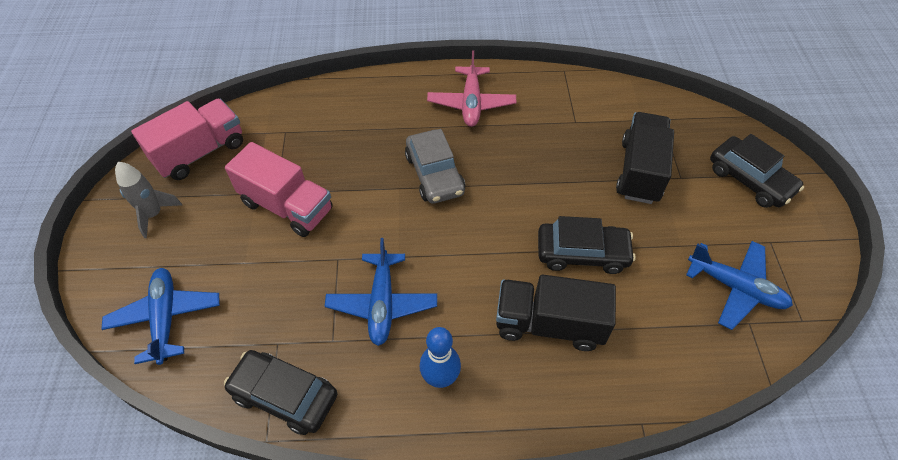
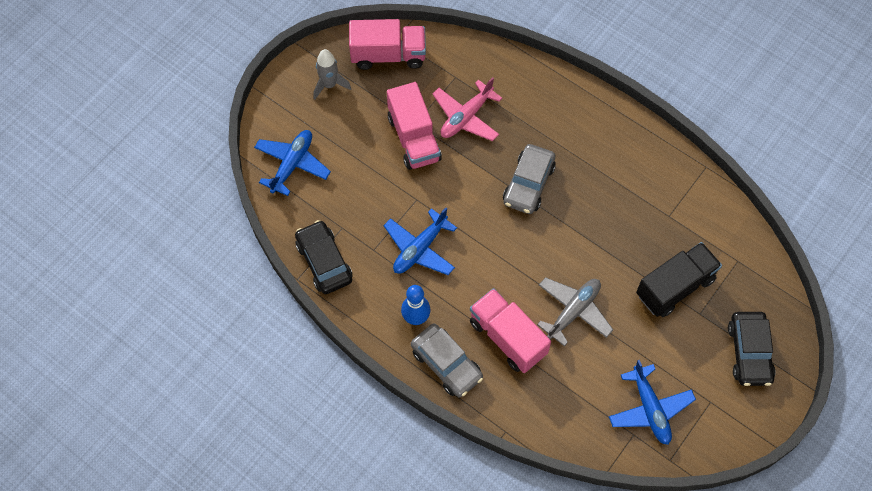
camera: 40 degrees right, 10 degrees up
(471, 103) = (606, 145): pink plane -> pink plane (466, 117)
(516, 401) = (446, 364): none -> grey car
(549, 324) = (507, 337): black truck -> pink truck
(582, 253) = (573, 311): black car -> grey plane

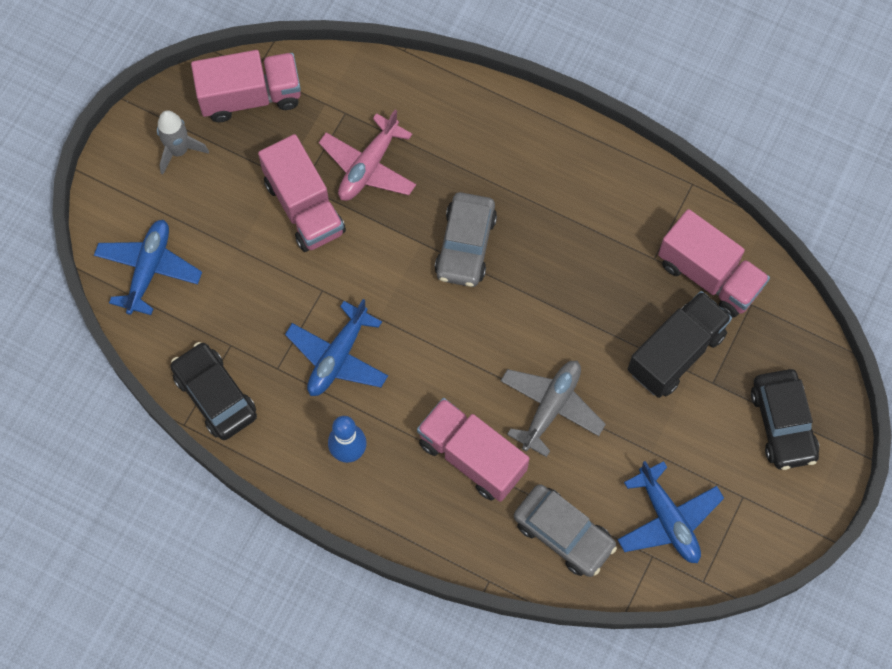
camera: 10 degrees left, 5 degrees up
(446, 364) = (398, 505): grey car -> grey car (563, 534)
(709, 234) = (709, 275): none -> pink truck

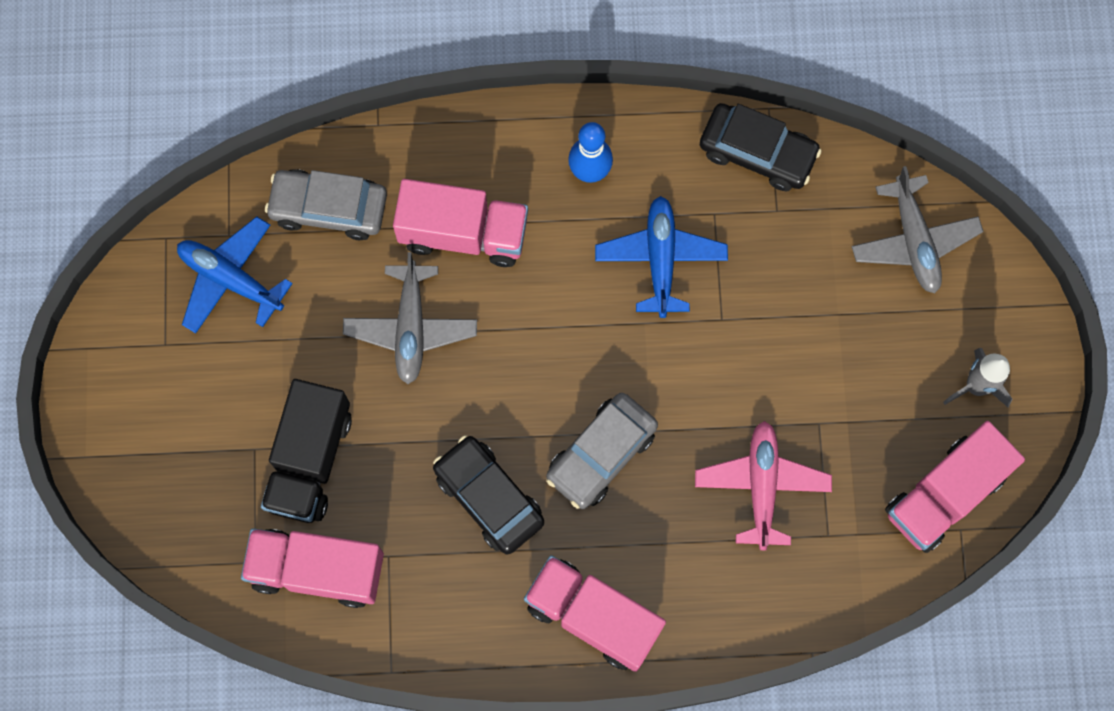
camera: 150 degrees right, 5 degrees up
(149, 269) = (914, 240): blue plane -> grey plane
(304, 207) = (800, 399): pink truck -> pink truck (593, 616)
(465, 245) = (601, 454): grey car -> grey car turned 120 degrees counterclockwise
(783, 423) = (158, 445): black car -> black car (488, 497)

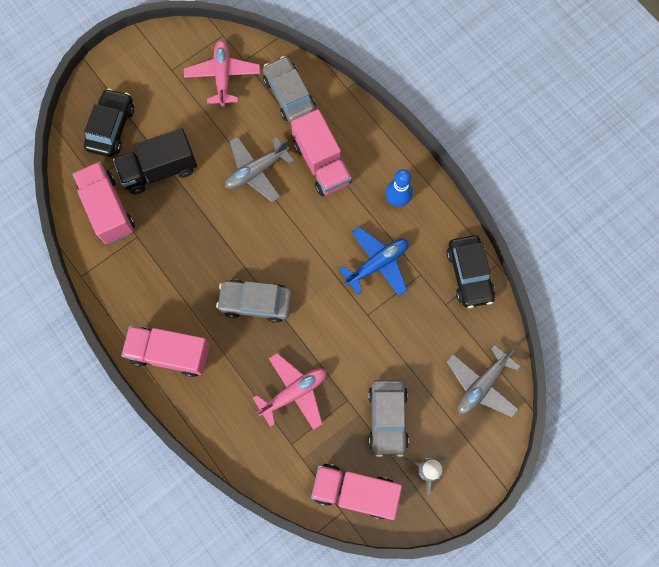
camera: 55 degrees right, 0 degrees up
(231, 279) = (223, 76): blue plane -> pink plane
(488, 497) = (197, 263): black car -> black car (111, 127)
(593, 616) = (170, 353): pink truck -> pink truck turned 75 degrees counterclockwise
(877, 388) = (387, 418): none -> grey car

